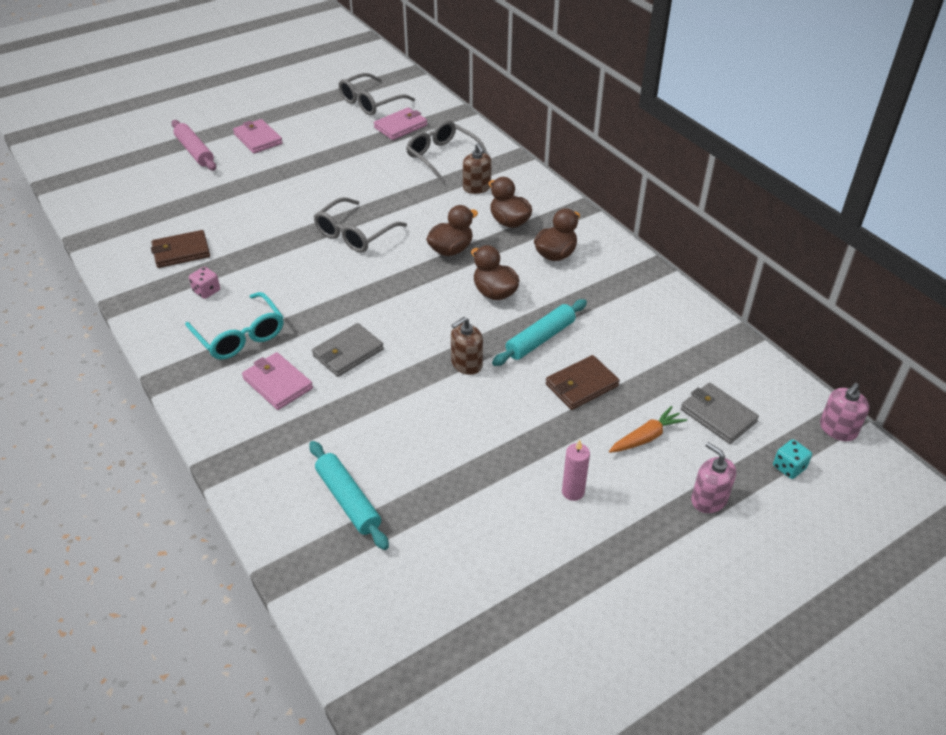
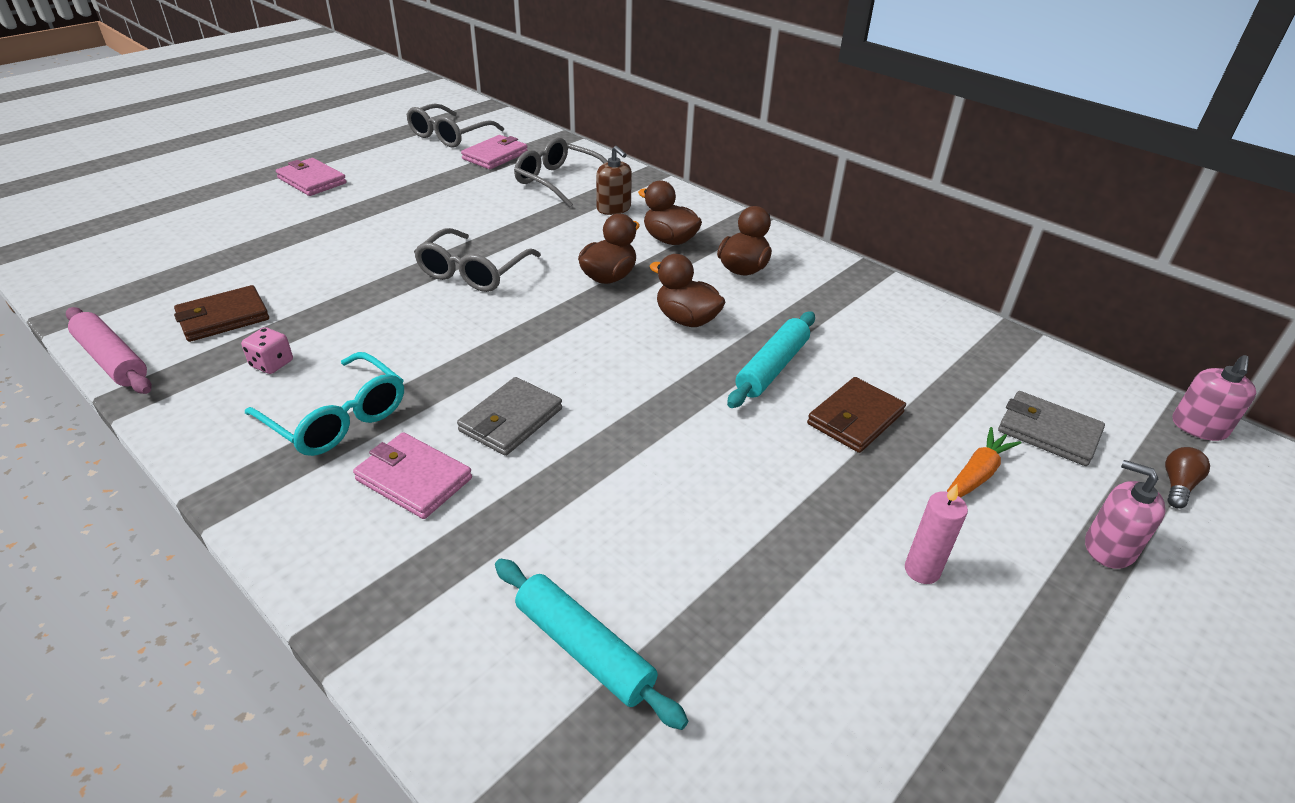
camera: 15 degrees left, 5 degrees down
(194, 151) = (225, 200): pink rolling pin -> pink rolling pin (112, 360)
(466, 364) = (687, 412): brown soap dispenser -> none
(789, 467) = (1177, 485): turquoise dice -> brown light bulb

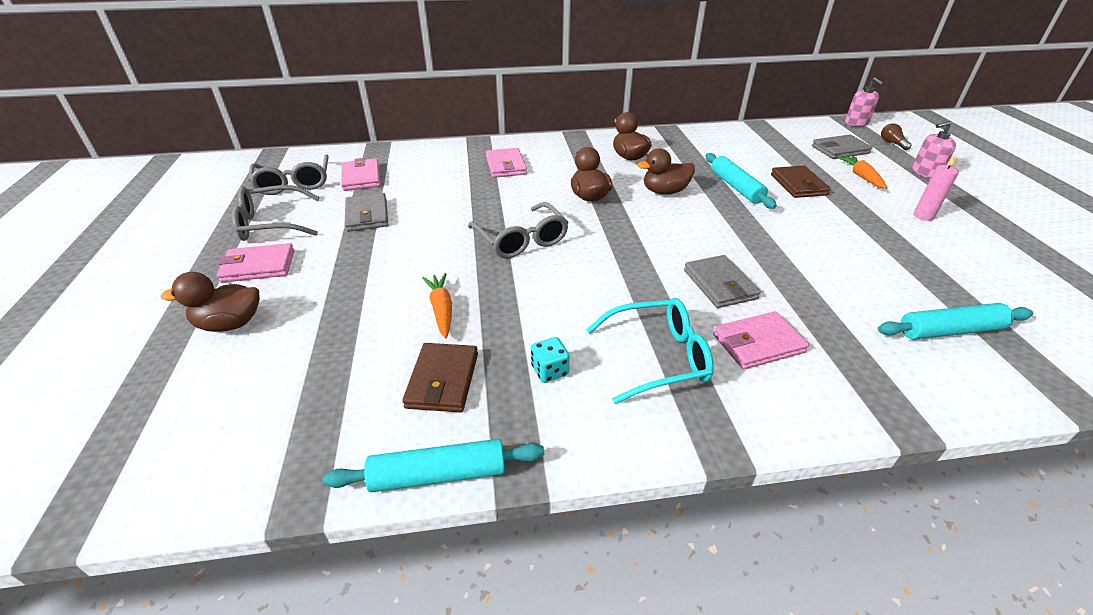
camera: 50 degrees left, 0 degrees up
(112, 360) = (438, 475): pink rolling pin -> turquoise rolling pin
(272, 364) = (550, 371): pink dice -> turquoise dice
(319, 278) = (441, 310): none -> orange carrot
(433, 186) = (367, 215): none -> grey wallet
(558, 181) = (440, 169): grey glasses -> grey glasses (271, 223)
(614, 208) = (506, 166): brown soap dispenser -> pink wallet
(669, 240) = (569, 164): brown duck -> brown duck (230, 324)

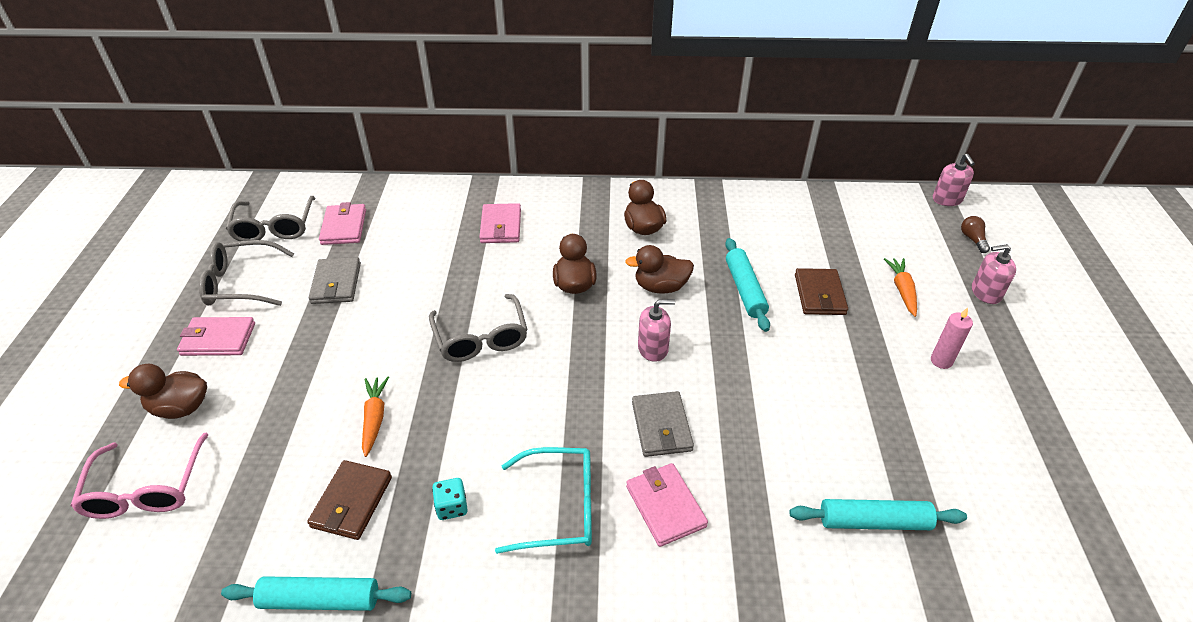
camera: 10 degrees right, 5 degrees up
(205, 399) = (146, 489): none -> pink glasses
(681, 232) = (653, 348): none -> pink soap dispenser
(758, 343) = (665, 506): pink wallet -> pink wallet turned 75 degrees clockwise
(840, 150) = (900, 243): grey wallet -> none

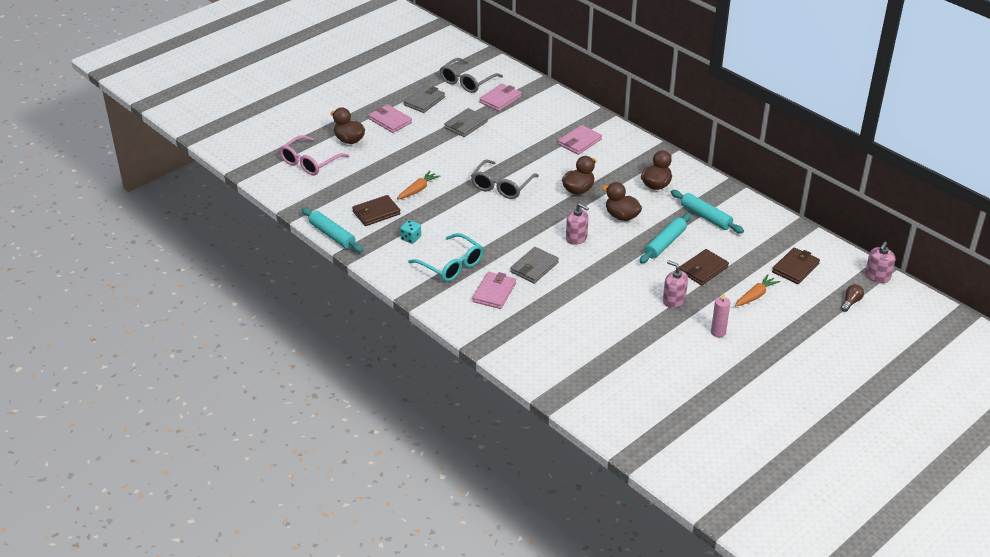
camera: 45 degrees right, 5 degrees down
(241, 283) = (424, 101): grey glasses -> grey wallet
(874, 522) = (575, 355): turquoise rolling pin -> turquoise rolling pin (705, 217)
(883, 235) = (795, 268): none -> brown wallet
(985, 293) = (805, 326): pink soap dispenser -> pink soap dispenser (674, 300)

